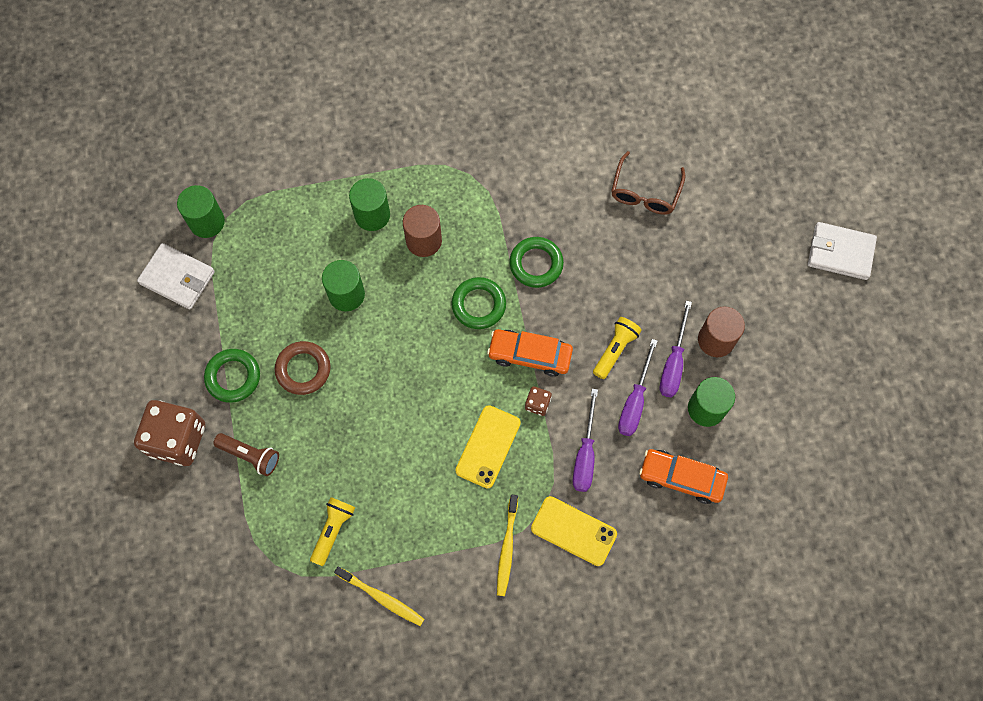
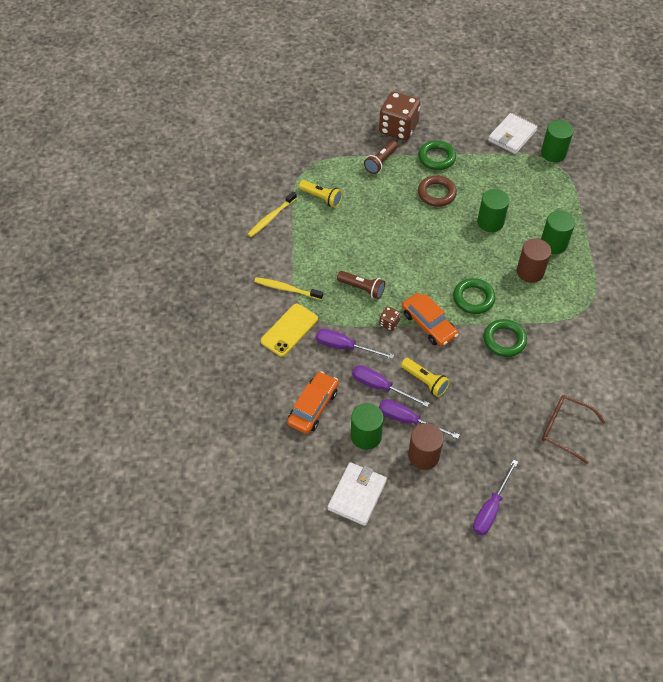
camera: 100 degrees right, 15 degrees down
(488, 446) = (362, 288): yellow phone -> brown flashlight
(530, 355) = (428, 324): orange car -> orange car turned 120 degrees clockwise
(762, 263) = (491, 508): none -> purple screwdriver
(840, 252) = (495, 579): white wallet -> white wallet (357, 495)

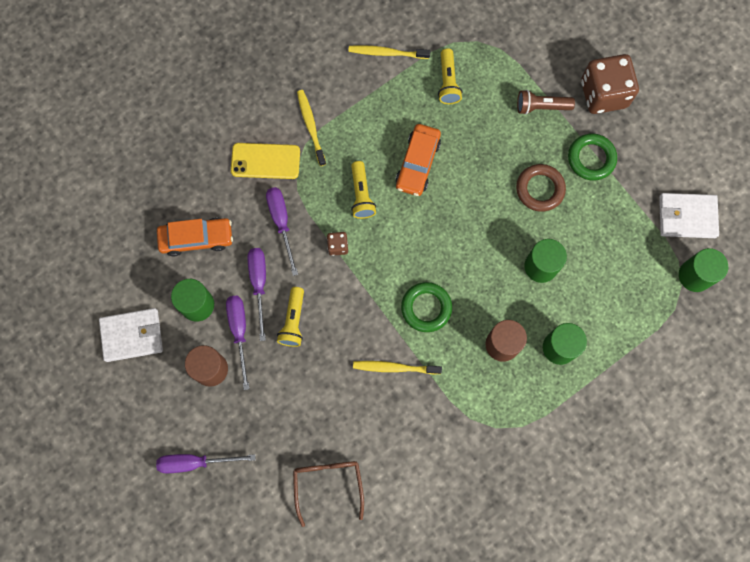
camera: 55 degrees right, 20 degrees up
(362, 288) = (361, 195): brown flashlight -> yellow flashlight
(428, 324) = (363, 284): orange car -> orange car (417, 163)
(504, 340) = (395, 368): green ring -> yellow toothbrush

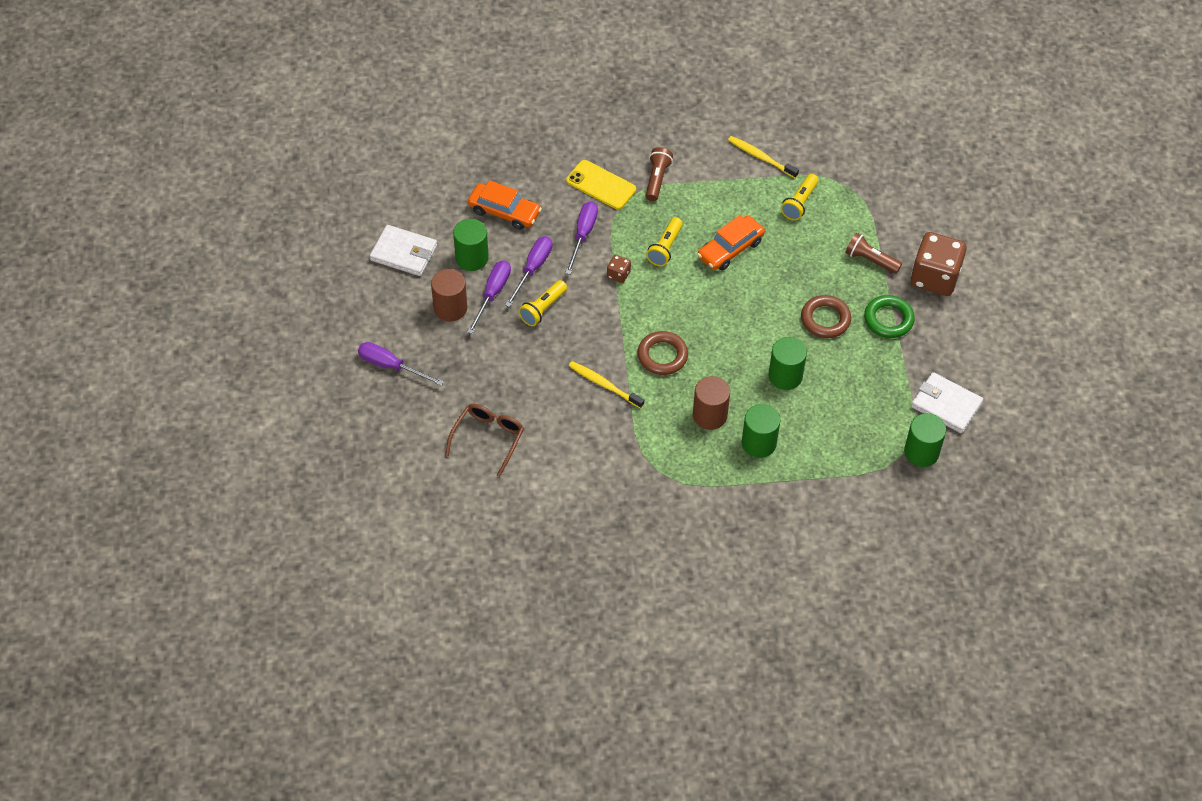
camera: 30 degrees right, 20 degrees down
(311, 127) = (657, 179): yellow toothbrush -> brown flashlight
(426, 308) = (662, 356): green ring -> brown ring

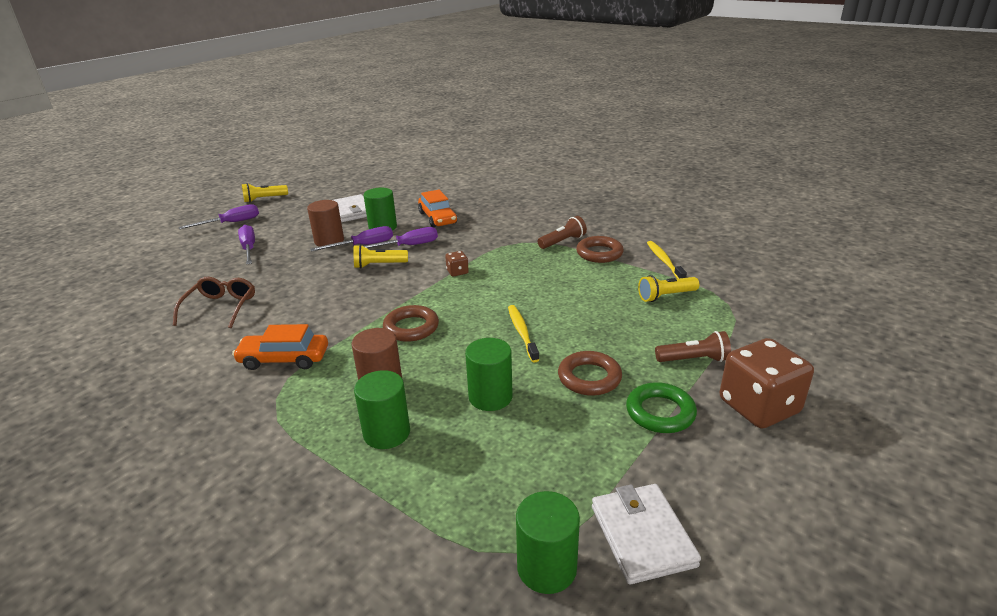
camera: 45 degrees right, 25 degrees down
(488, 438) = (221, 307): brown glasses -> brown glasses turned 60 degrees counterclockwise
(583, 235) = (467, 245): purple screwdriver -> purple screwdriver (231, 223)
(601, 185) = (518, 230): yellow phone -> none
(604, 385) = (342, 321): yellow toothbrush -> yellow toothbrush (522, 333)
(665, 248) = (514, 274): yellow flashlight -> yellow flashlight (264, 199)
(702, 177) = (599, 253): none -> brown ring
(730, 249) = (565, 295): orange car -> orange car (284, 359)
(870, 260) = (694, 359): brown flashlight -> brown flashlight turned 105 degrees clockwise

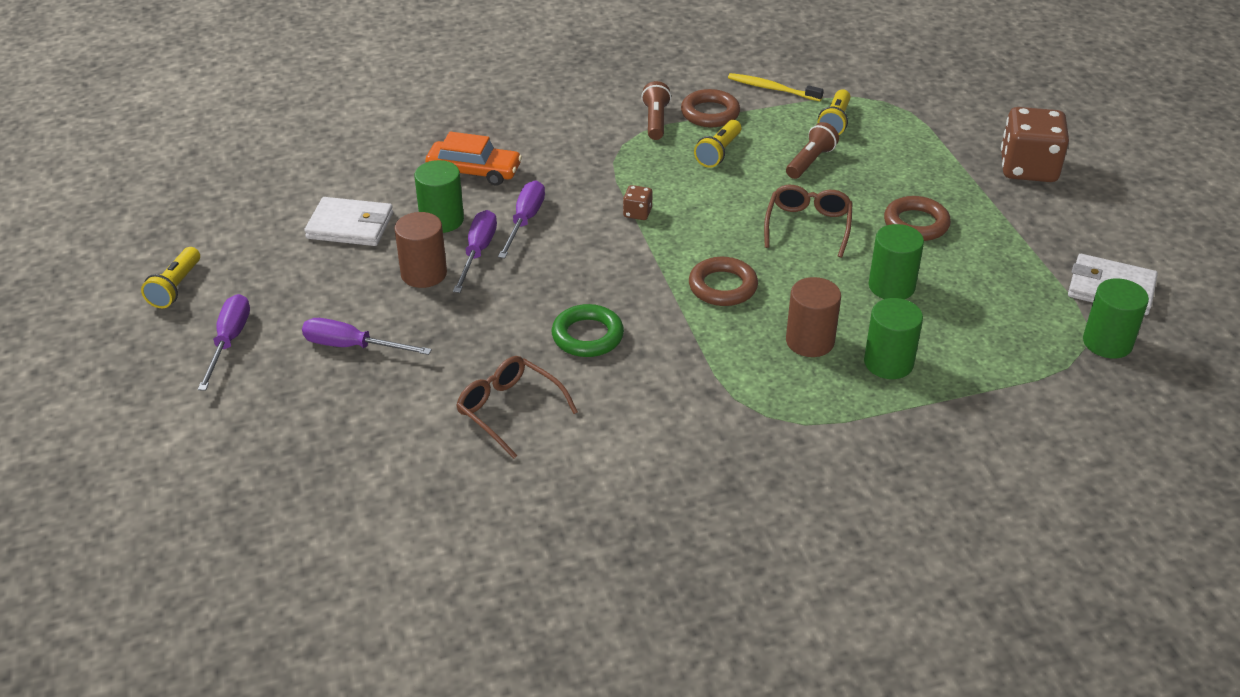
camera: 55 degrees left, 10 degrees up
(284, 359) = (692, 390): orange car -> none
(379, 265) = (549, 259): yellow flashlight -> yellow flashlight (718, 152)
(522, 333) = (808, 226): yellow toothbrush -> brown glasses
(660, 412) = (993, 214): green ring -> green ring (587, 336)
(694, 359) = (943, 162): brown flashlight -> brown flashlight (810, 161)

